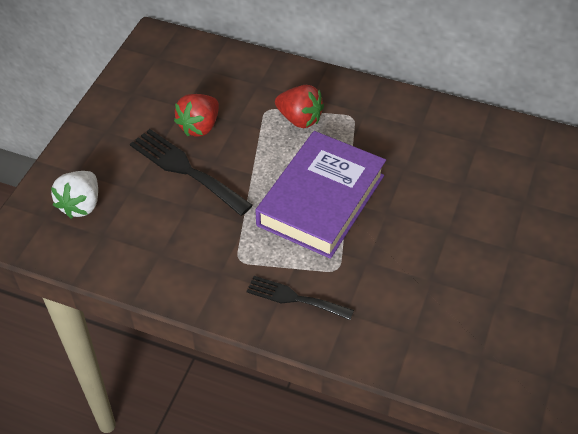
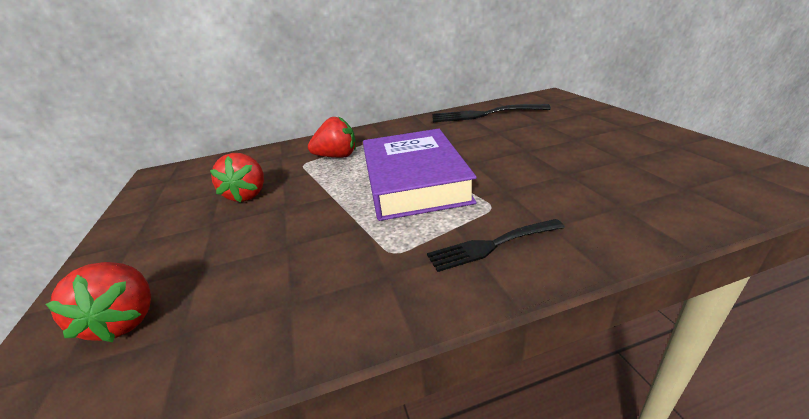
camera: 35 degrees left, 20 degrees down
(81, 205) = (125, 320): white strawberry -> red strawberry
(185, 170) = (258, 224): black fork -> black fork (483, 114)

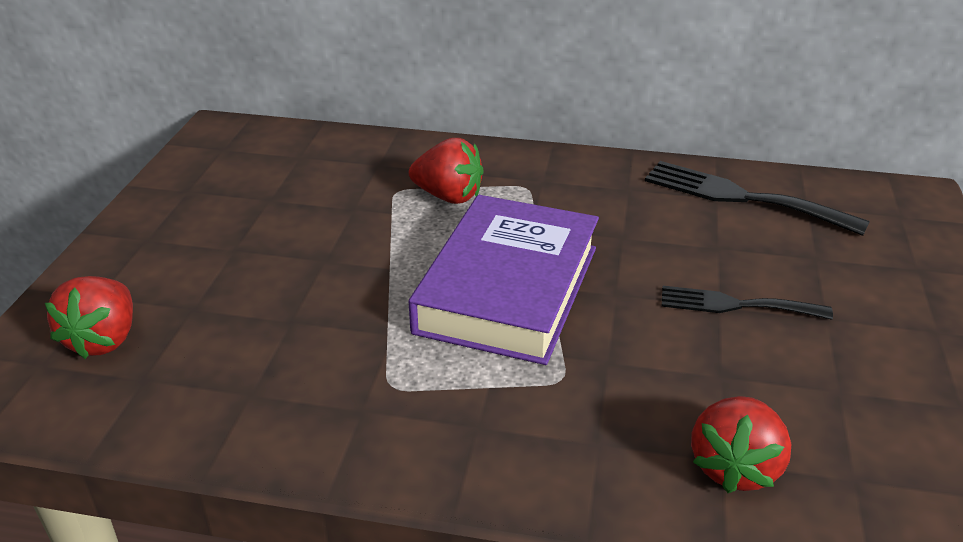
camera: 25 degrees right, 5 degrees up
(247, 195) = (297, 219): red strawberry -> red strawberry (734, 467)
(491, 245) = (501, 431): black fork -> black fork (735, 305)

